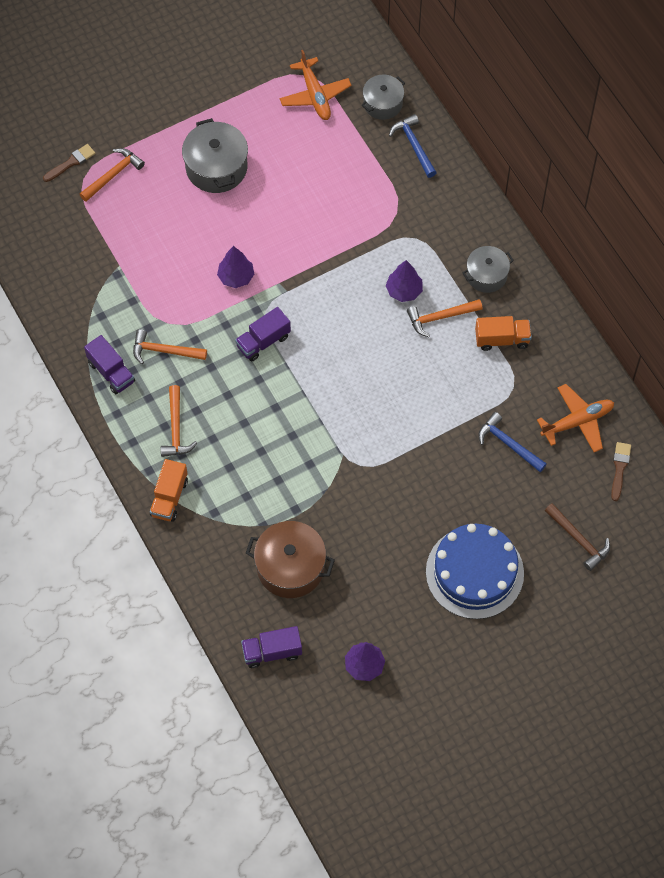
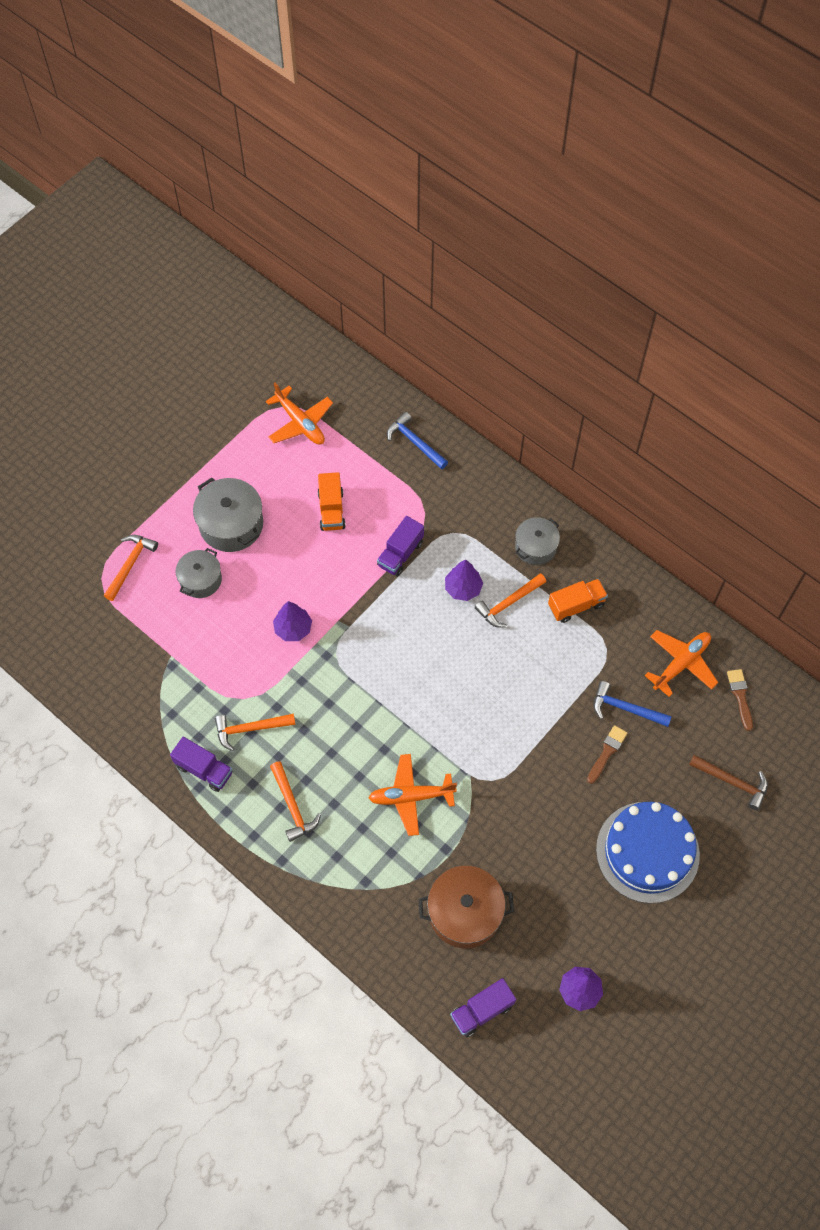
camera: 20 degrees left, 0 degrees up
(71, 162) = (82, 566): brown brush -> brown brush (607, 752)
(169, 497) = (313, 882): orange truck -> orange truck (331, 510)
(263, 341) = (345, 685): purple truck -> purple truck (400, 554)
(282, 455) = (411, 796): none -> orange plane
(383, 103) = (369, 411): grey pot -> grey pot (201, 580)

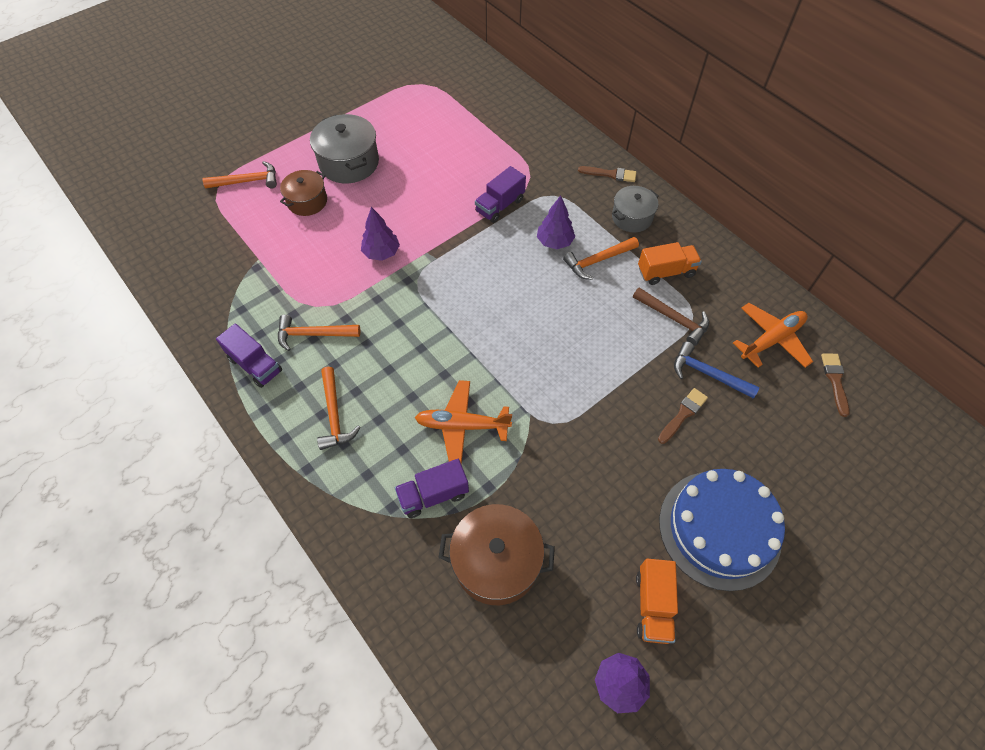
camera: 10 degrees right, 5 degrees down
(130, 564) = (247, 181): orange hammer -> orange hammer turned 45 degrees clockwise
(201, 580) = (307, 201): grey pot -> brown pot
(300, 423) = (432, 97): orange plane -> none
(331, 510) = (443, 163): orange truck -> orange truck (653, 605)
(415, 442) = (532, 123): blue hammer -> none
(482, 1010) = (494, 687): purple truck -> purple truck (433, 495)
(507, 497) = (610, 174): none -> brown brush
(732, 782) = (823, 468): brown hammer -> brown hammer (674, 319)

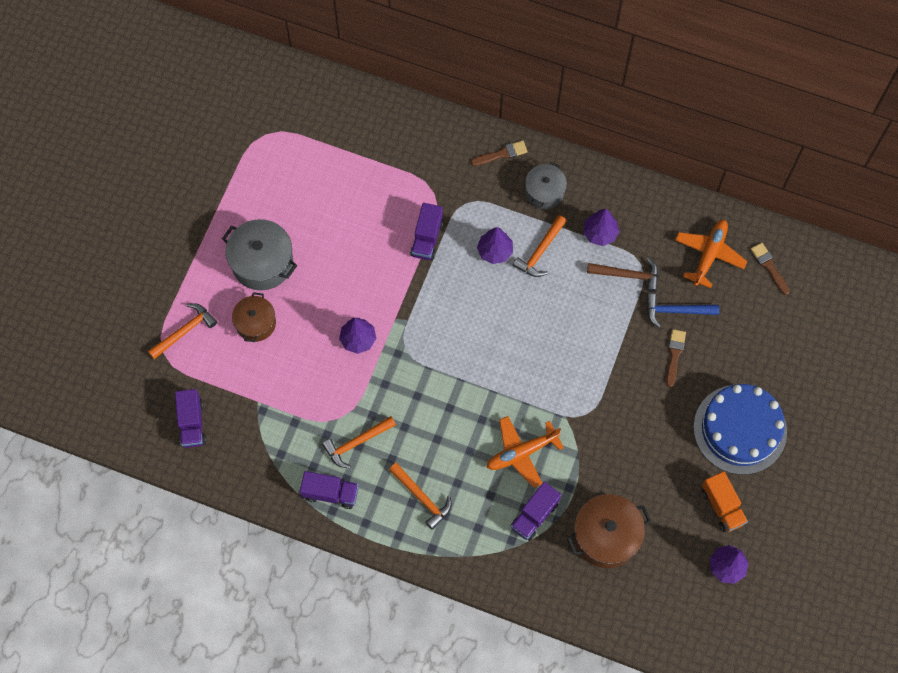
camera: 30 degrees left, 10 degrees up
(192, 249) = (192, 423): none -> purple truck
(666, 272) = (600, 233): orange truck -> purple tree

